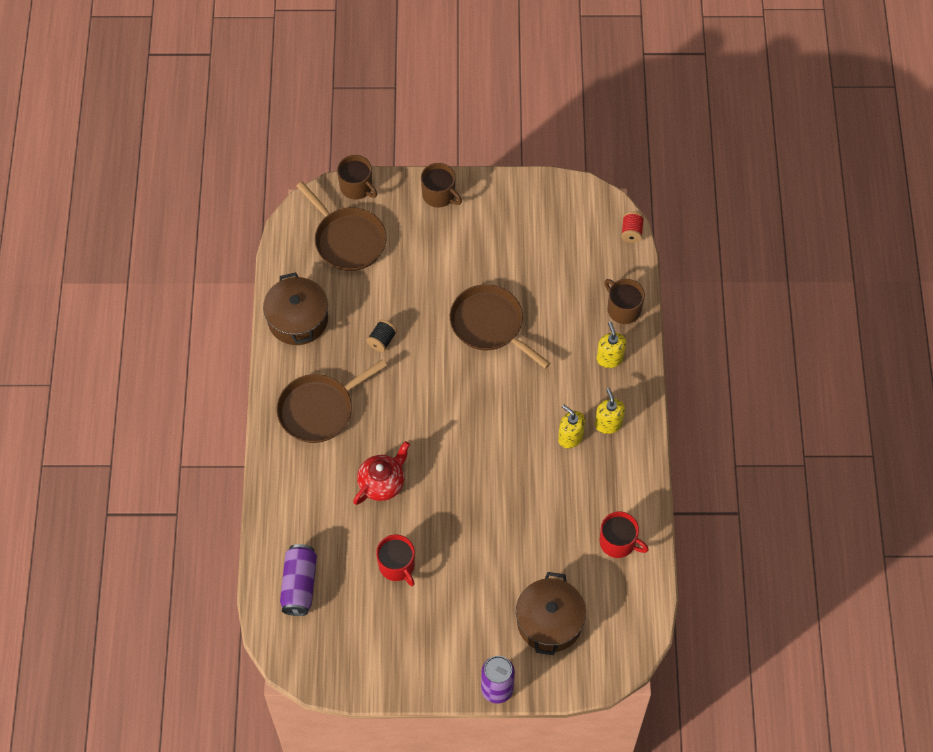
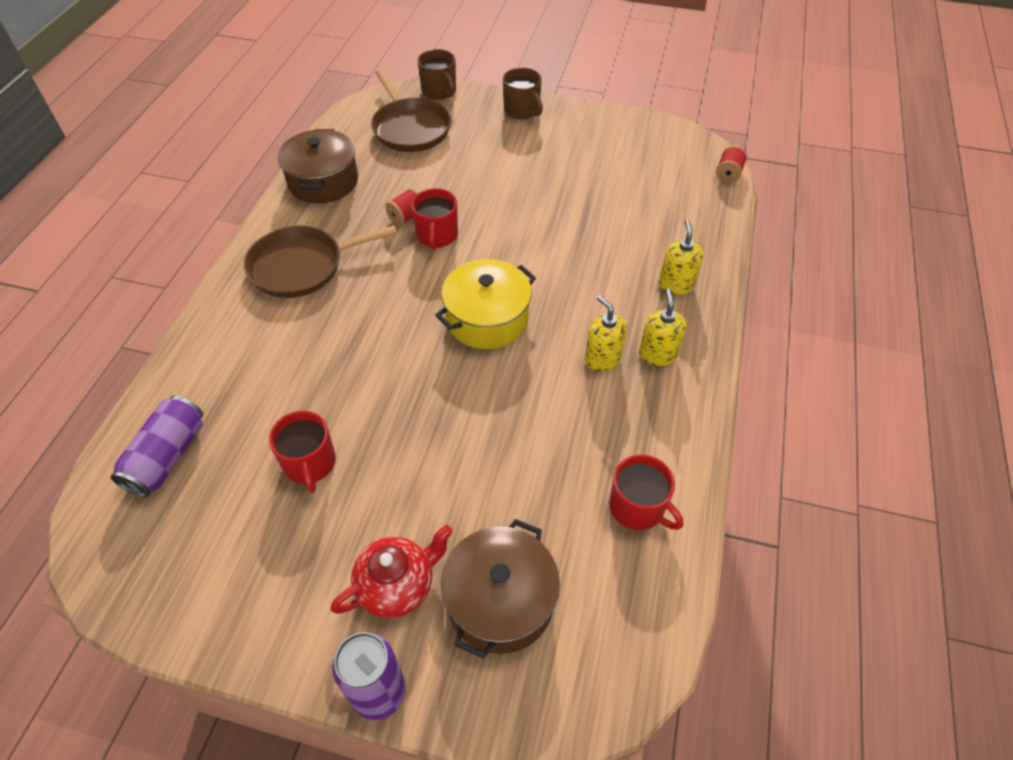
camera: 15 degrees right, 10 degrees down
(382, 340) = (406, 216): black spool -> red spool
(382, 483) = (338, 358): red teapot -> red teapot (397, 585)
(413, 354) = (437, 235): none -> red mug
(478, 423) = (487, 319): none -> yellow pot
(489, 324) = (537, 225): brown pan -> none
(623, 309) = (703, 240): brown mug -> none

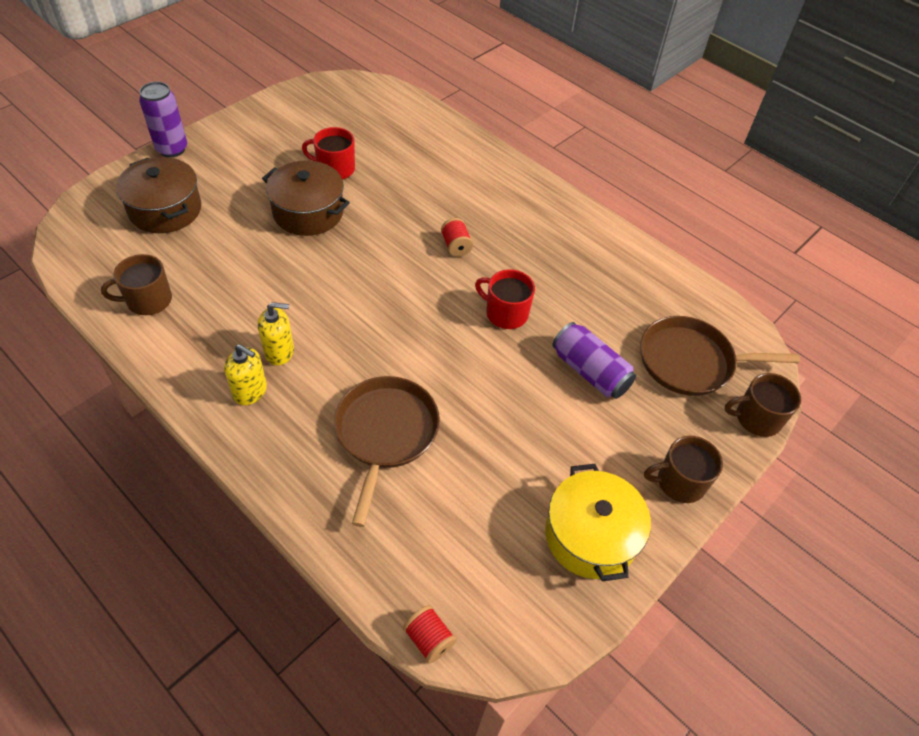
camera: 115 degrees right, 0 degrees up
(167, 456) = (394, 118): purple can -> purple can (590, 371)
(301, 266) = (524, 220): brown pan -> brown pan (385, 433)
(323, 181) = (632, 267): brown pot -> brown pot (308, 212)
(397, 585) = (219, 175): red teapot -> none
(406, 216) = (545, 303): red spool -> red spool (456, 246)
(487, 319) = (382, 302): yellow pot -> yellow pot (590, 535)
(638, 507) = (148, 300): red mug -> brown mug
(676, 285) = (309, 457): yellow soap dispenser -> none

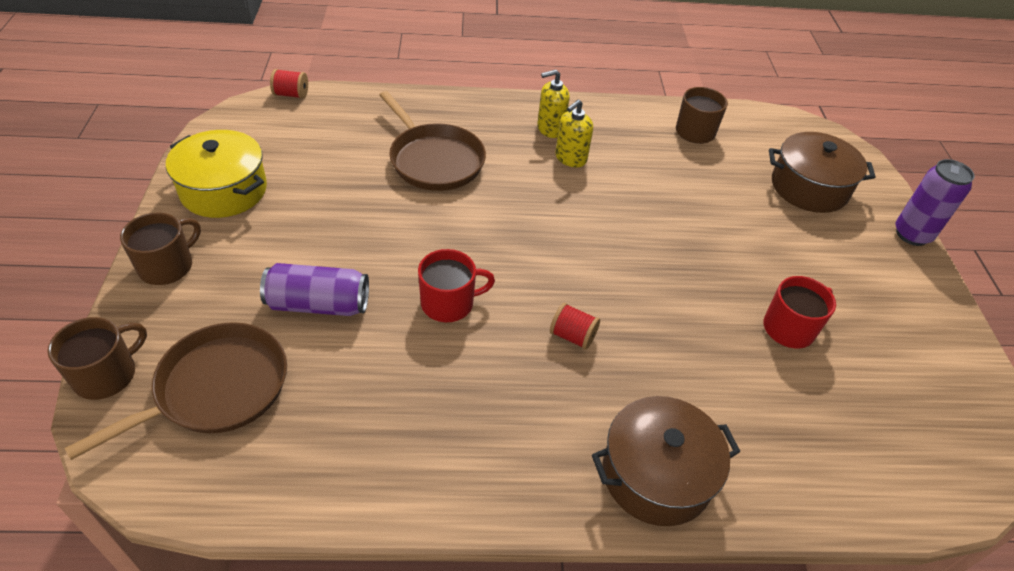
camera: 135 degrees right, 5 degrees down
(308, 212) = (729, 266): brown pot -> brown pot (656, 475)

